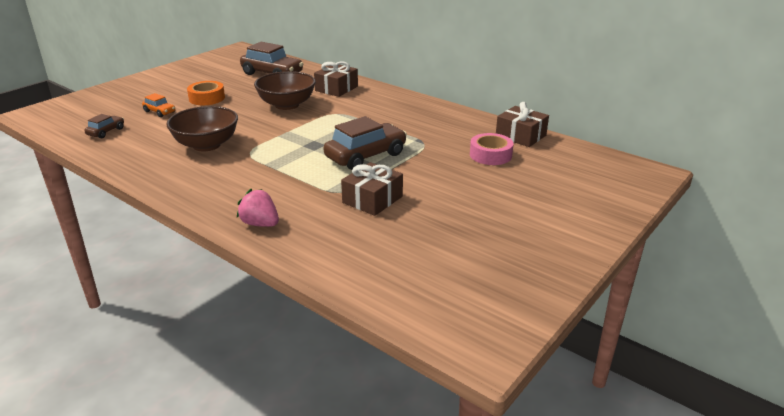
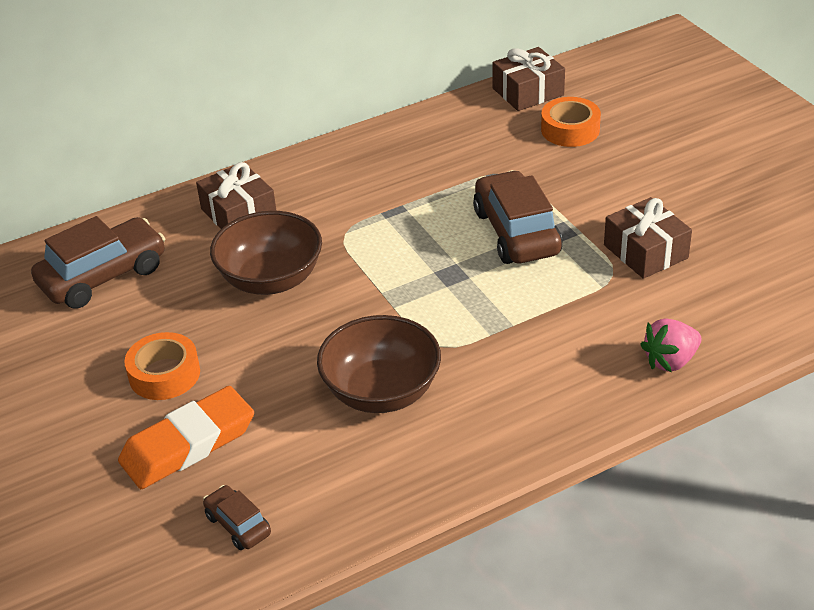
camera: 65 degrees left, 10 degrees up
(160, 112) = (188, 444): orange car -> orange eraser
(490, 155) = (570, 130): pink tape -> orange tape

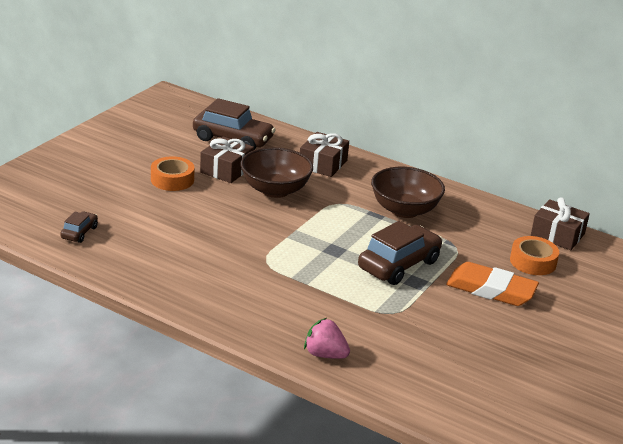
camera: 55 degrees right, 10 degrees down
(188, 444) = (126, 201): orange eraser -> orange eraser (491, 289)
(381, 392) = (211, 251): brown bowl -> brown bowl (404, 210)
(645, 251) = (429, 322): brown gift -> brown gift (226, 169)

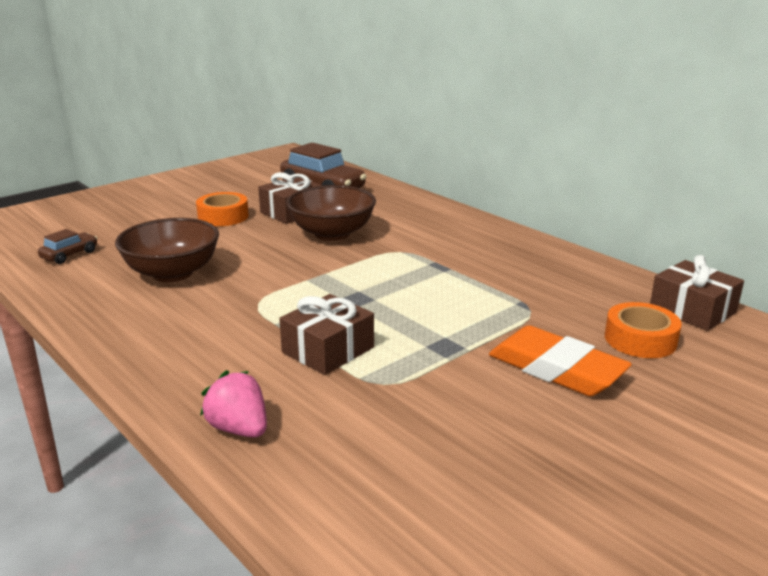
camera: 20 degrees right, 5 degrees down
(323, 164) = (409, 214): brown gift -> brown gift (328, 350)
(398, 265) = (434, 324): brown car -> none
(404, 210) = (481, 265): brown bowl -> brown bowl (172, 273)

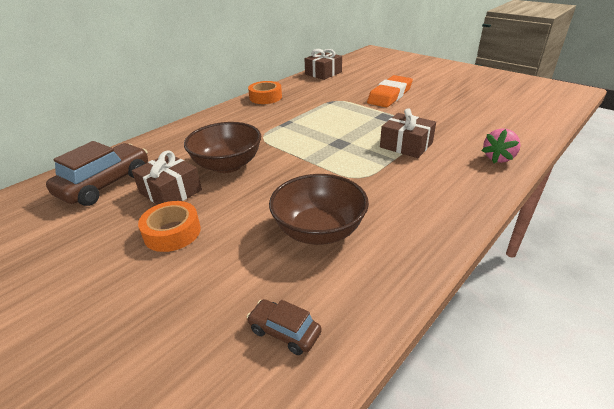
camera: 95 degrees left, 10 degrees up
(640, 339) = (355, 82): orange tape -> orange tape (265, 97)

